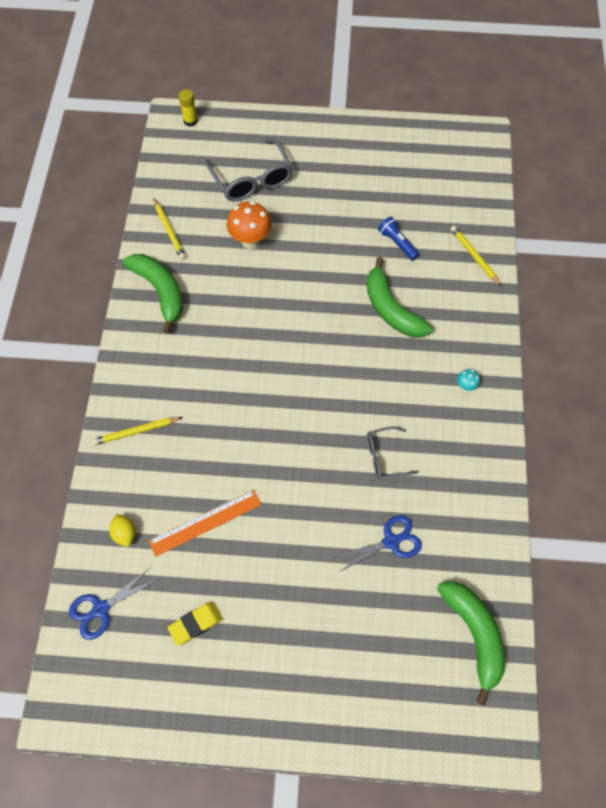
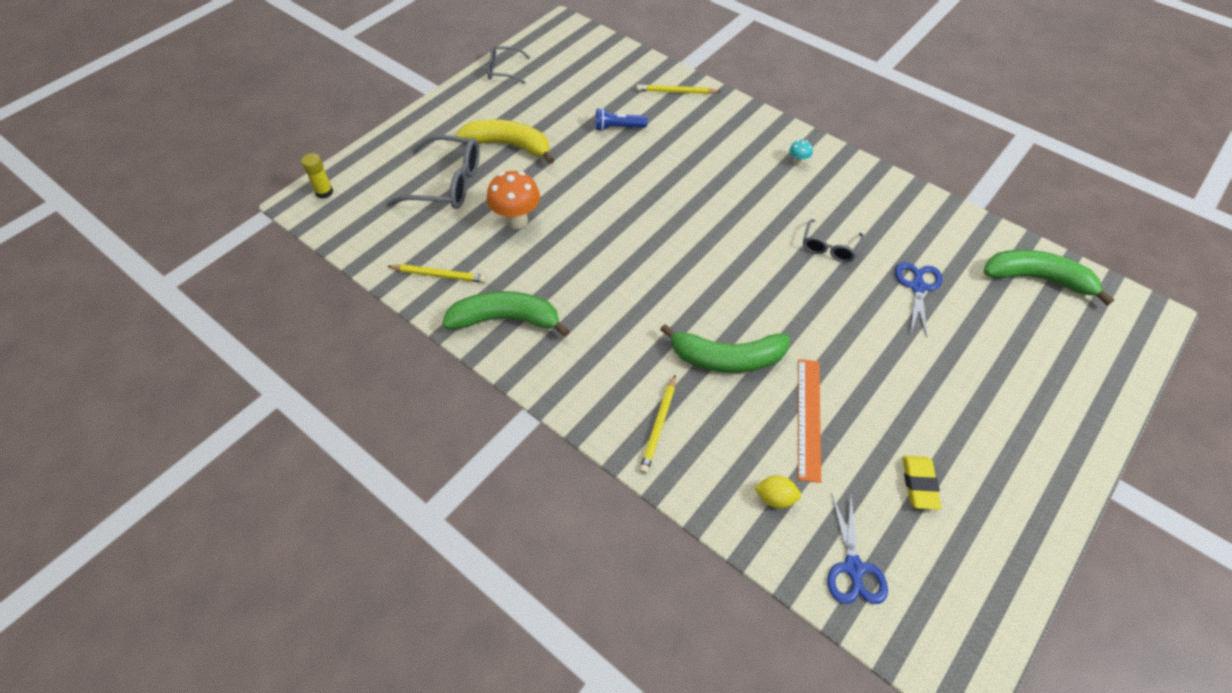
camera: 55 degrees left, 10 degrees down
(319, 189) = (509, 145): none -> yellow banana
(391, 309) = (682, 166): green banana -> green banana (727, 358)
(396, 134) = (504, 70): none -> grey glasses

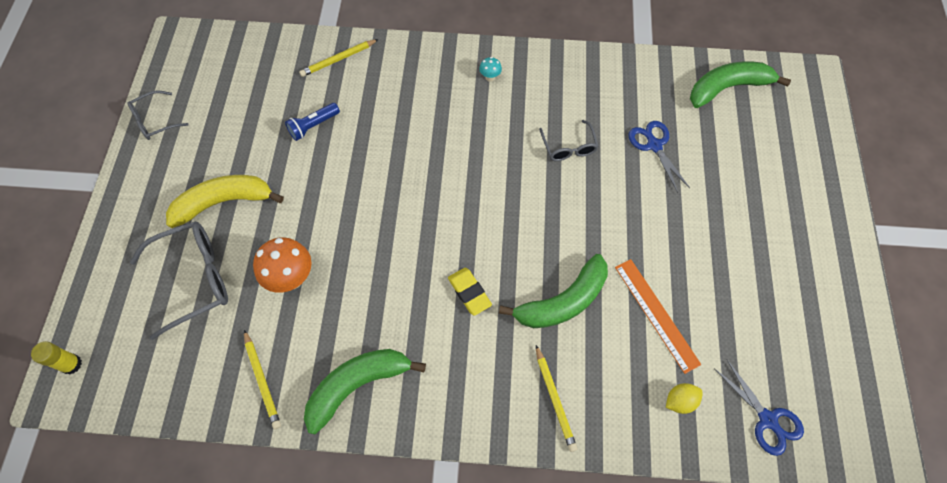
camera: 35 degrees left, 10 degrees up
(439, 275) = (262, 381): yellow pencil -> yellow pencil turned 90 degrees clockwise
(919, 484) = (763, 318): yellow eraser -> yellow eraser (469, 292)

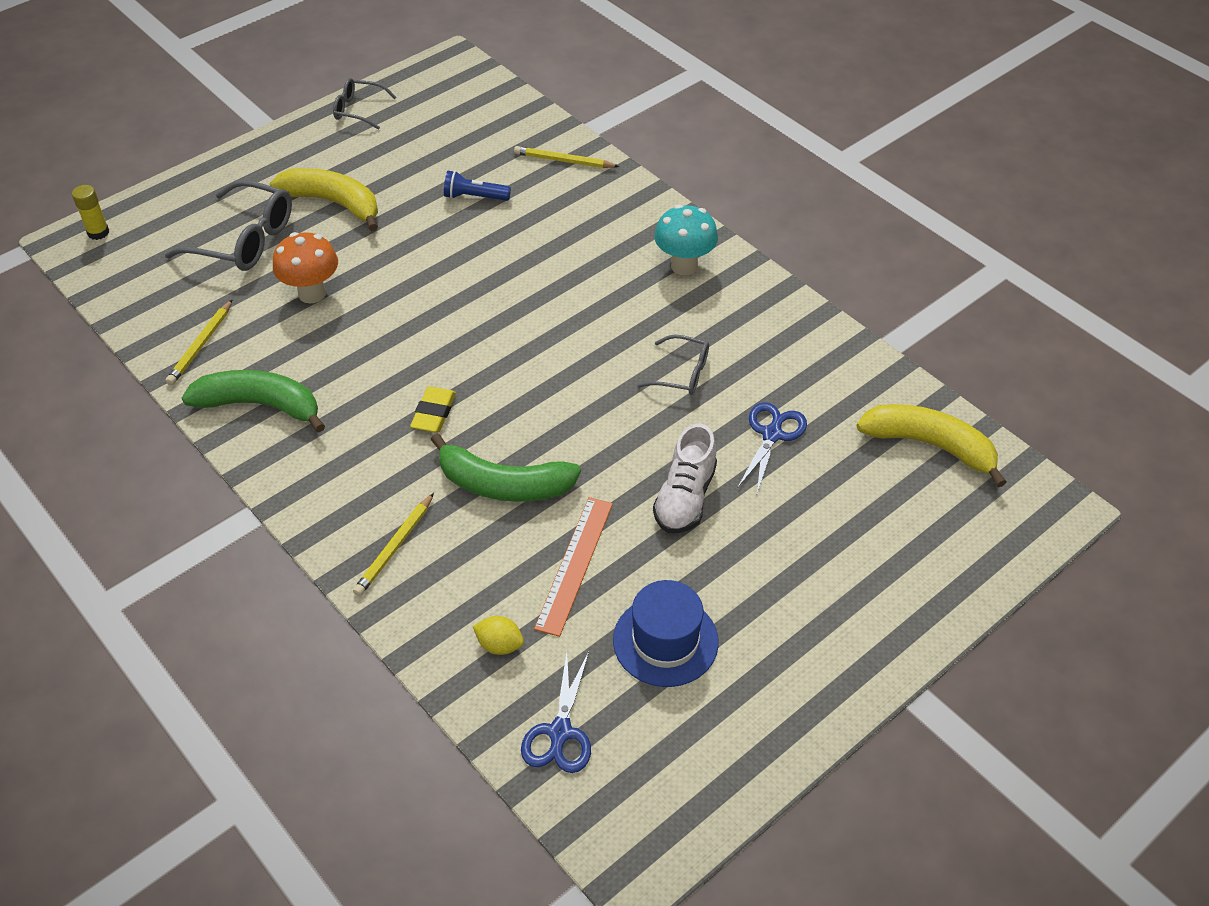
camera: 45 degrees right, 15 degrees down
(490, 77) = (684, 266): turquoise mushroom -> turquoise mushroom, size x2.12
(568, 147) = (681, 373): grey glasses -> grey glasses turned 105 degrees counterclockwise
(659, 221) = (685, 498): none -> white shoe
(727, 88) = (930, 446): green banana -> yellow banana
(749, 315) = (665, 641): none -> blue hat

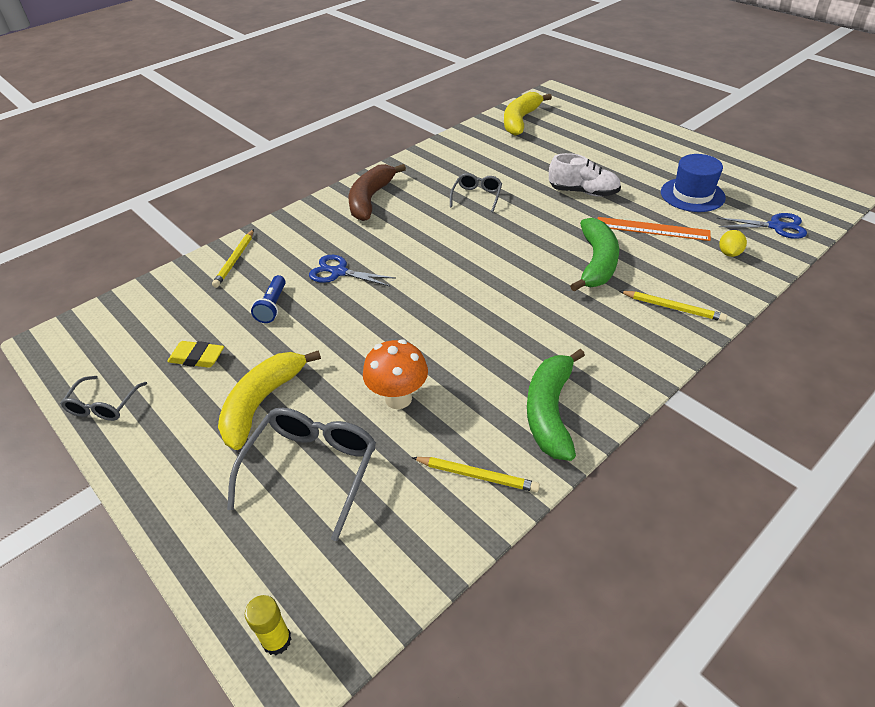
camera: 90 degrees left, 5 degrees down
(434, 413) = (536, 303): yellow eraser -> yellow eraser (197, 358)
(684, 266) = (370, 199): turquoise mushroom -> brown banana
(772, 434) = (523, 165): blue scissors -> blue scissors (338, 272)

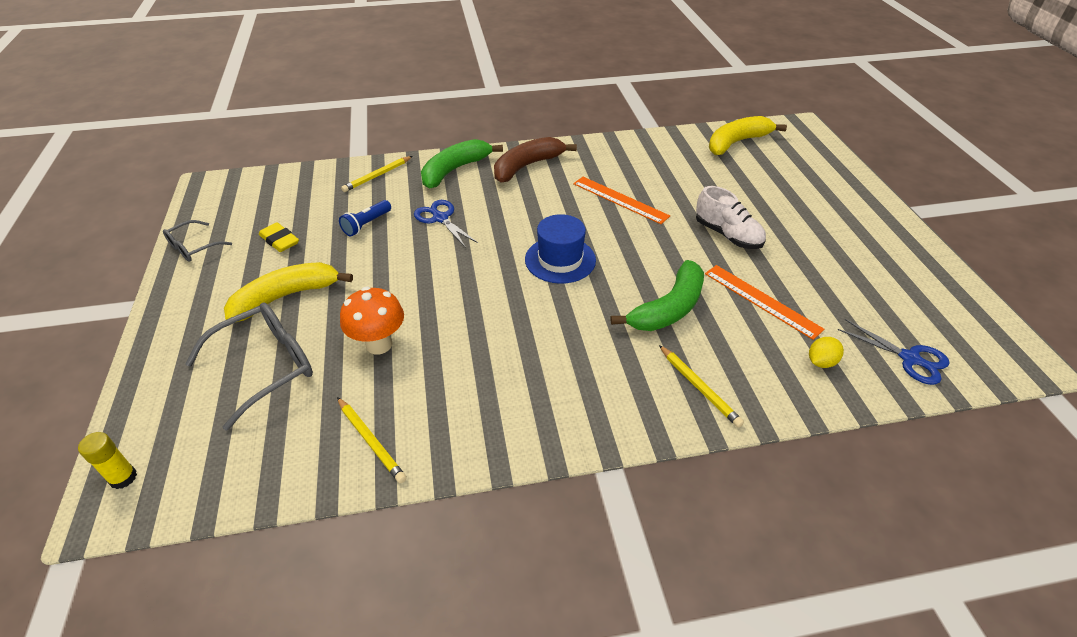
camera: 30 degrees right, 0 degrees up
(477, 197) = (620, 199): grey glasses -> orange ruler
(550, 411) = (483, 422): green banana -> green banana (455, 170)
(692, 195) = (844, 284): blue hat -> blue hat (560, 260)

